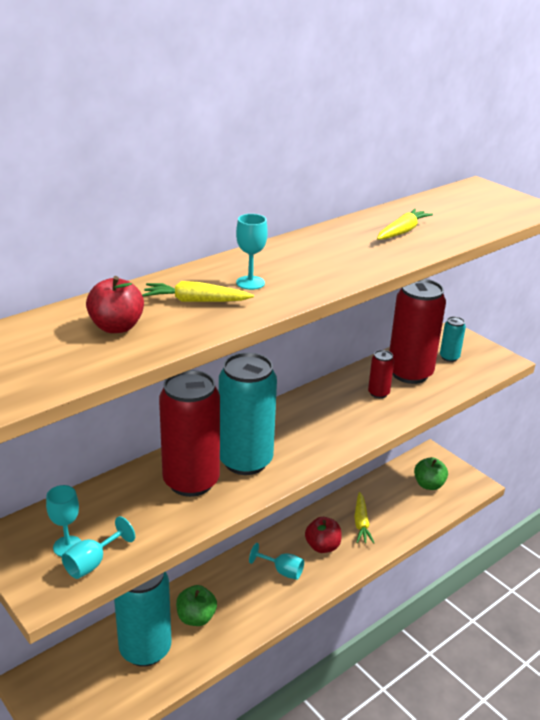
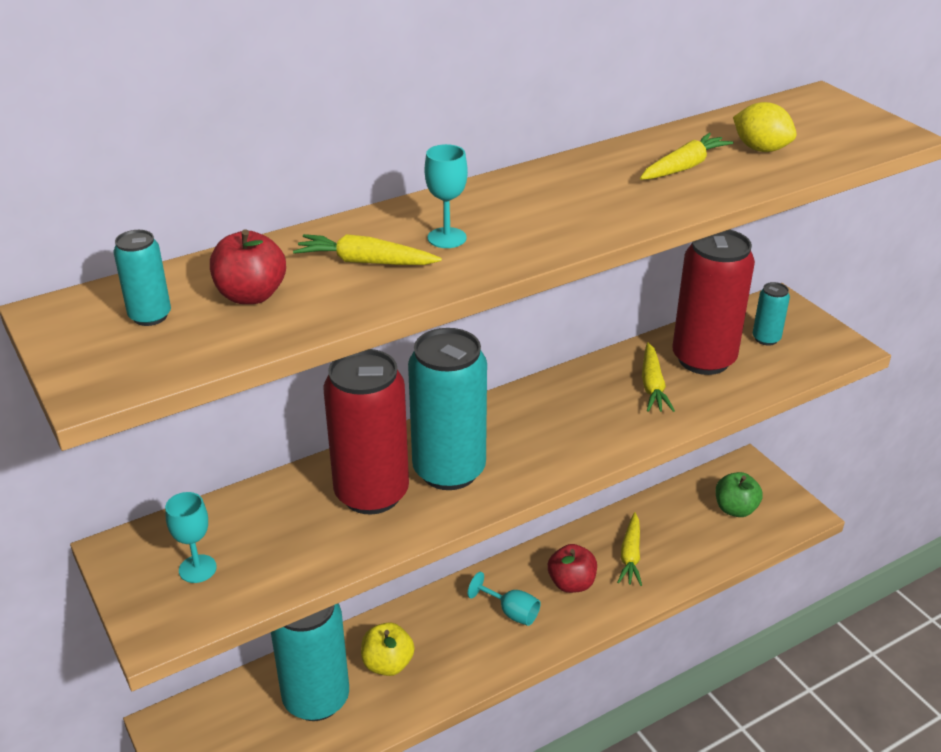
camera: 10 degrees right, 5 degrees up
(42, 345) = (150, 316): none -> turquoise can
(92, 563) = (224, 593): turquoise goblet -> none
(196, 618) = (388, 664): green apple -> yellow apple
(378, 393) = (652, 386): red can -> yellow carrot
(450, 219) = (760, 149): none -> yellow lemon

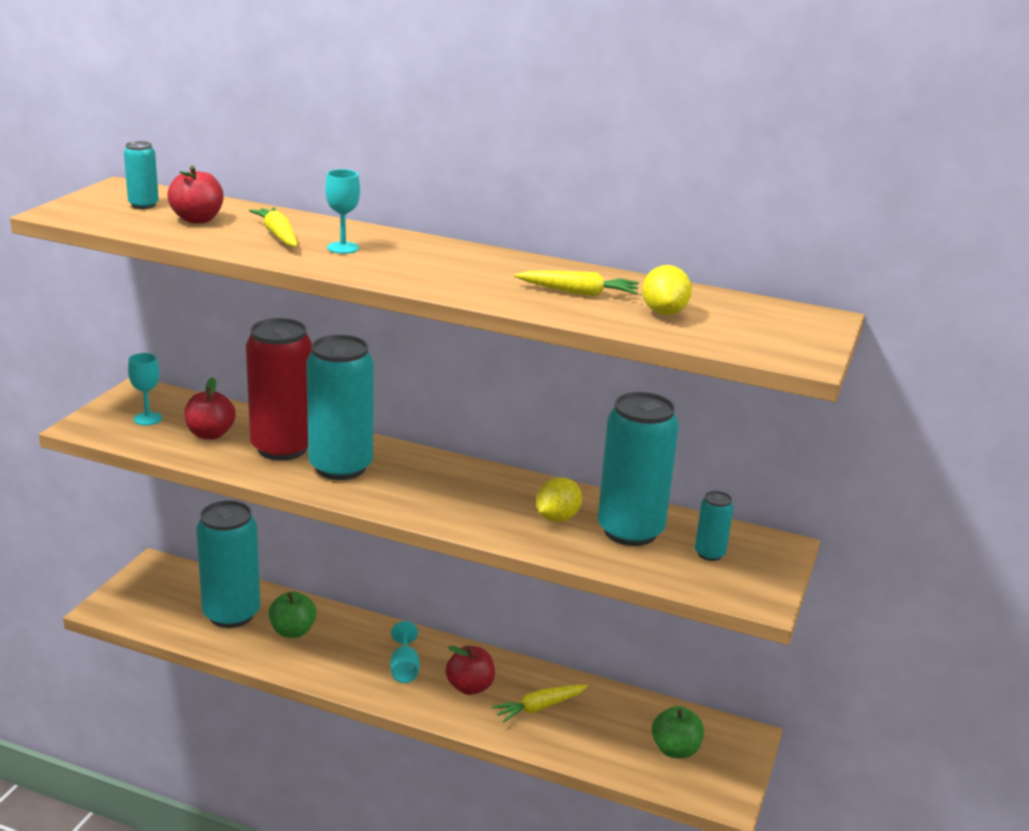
camera: 50 degrees right, 10 degrees down
(287, 533) = (210, 434): none -> red apple
(388, 664) = (293, 631): yellow apple -> green apple
(652, 386) = (557, 518): yellow carrot -> yellow lemon
(703, 359) = (630, 531): red can -> turquoise can

